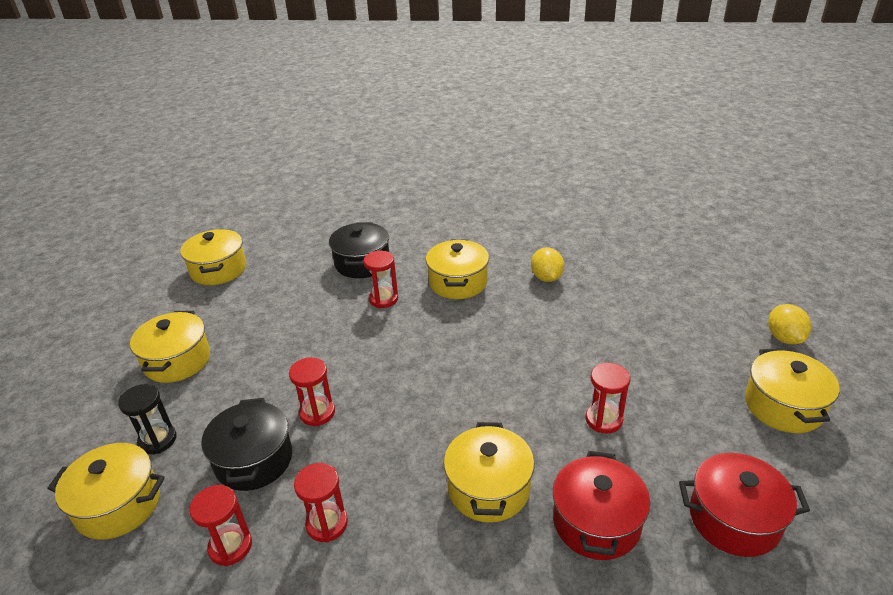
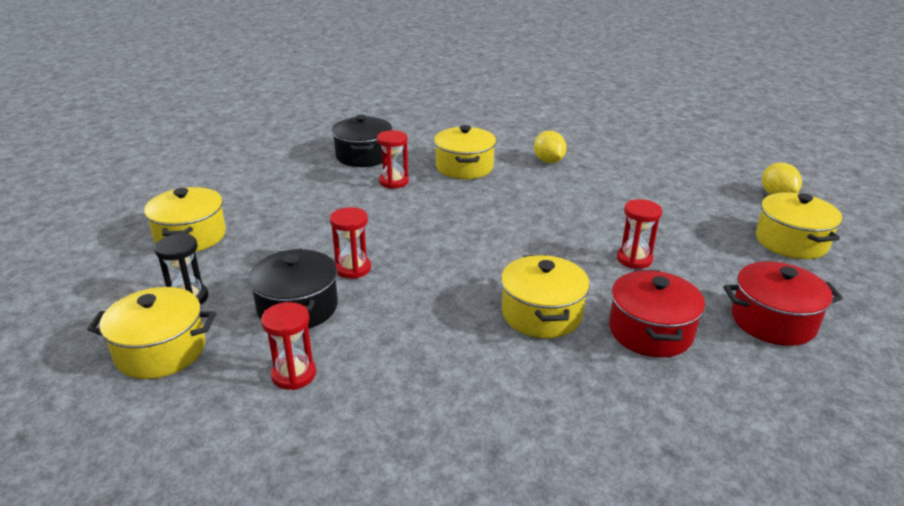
camera: 10 degrees left, 5 degrees down
(218, 270) = (213, 165): yellow pot -> none
(327, 524) = (389, 350): red hourglass -> none

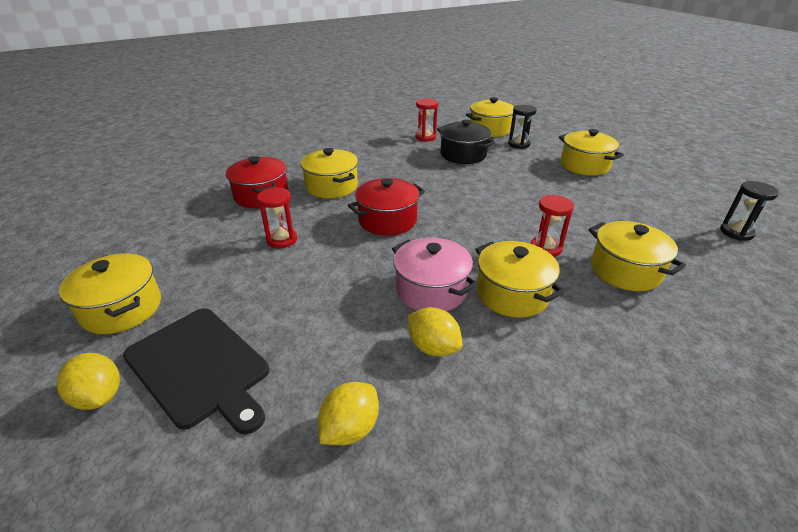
camera: 150 degrees right, 5 degrees up
(231, 149) = (736, 232): none -> black hourglass
(353, 268) = (466, 177): red hourglass -> none
(363, 156) = (625, 270): black pot -> yellow pot
(520, 184) = (431, 290): none -> pink pot
(619, 150) = (350, 428): none -> yellow lemon
(710, 191) = (200, 367): none -> black cutting board
(773, 321) = (175, 224): red pot -> red pot (387, 220)

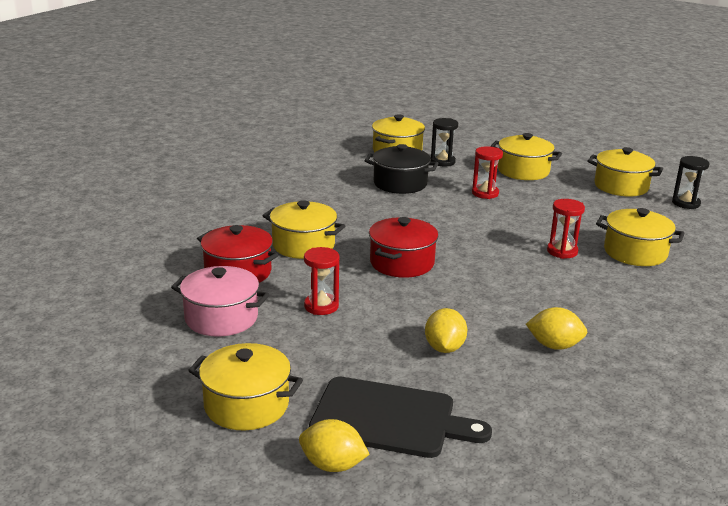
camera: 30 degrees left, 10 degrees down
(350, 428) = (555, 412): yellow lemon -> yellow lemon (444, 348)
(425, 137) = (339, 173): red hourglass -> red hourglass (485, 193)
(431, 290) = (507, 308): pink pot -> pink pot (221, 318)
(512, 294) = (572, 292): yellow pot -> yellow pot (621, 186)

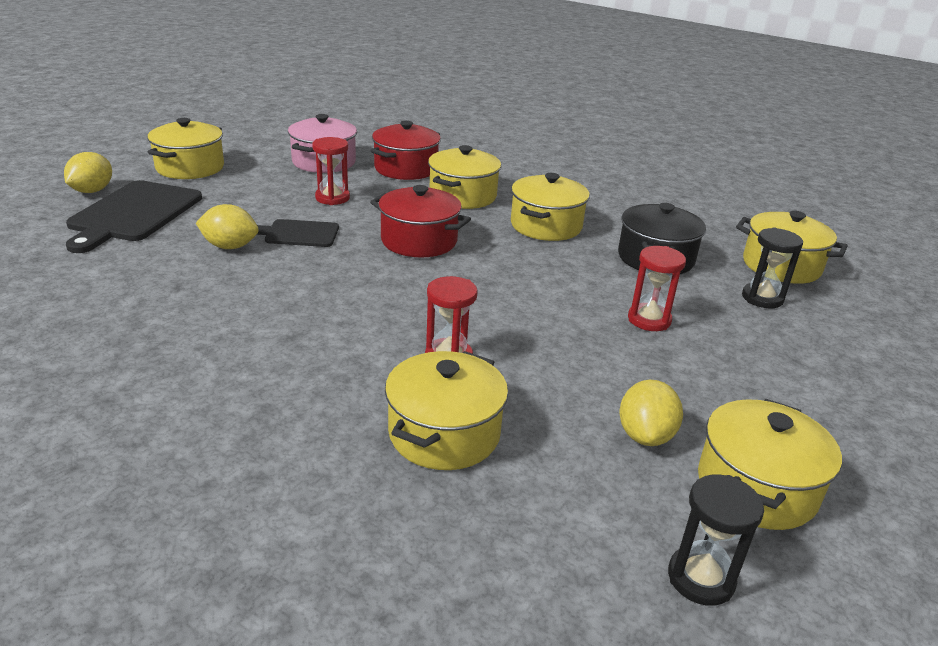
camera: 90 degrees right, 5 degrees up
(406, 316) = (299, 234): none -> black cutting board
(523, 171) = (769, 371): yellow pot -> yellow pot (546, 226)
(554, 345) = (201, 309): yellow lemon -> yellow lemon (645, 435)

